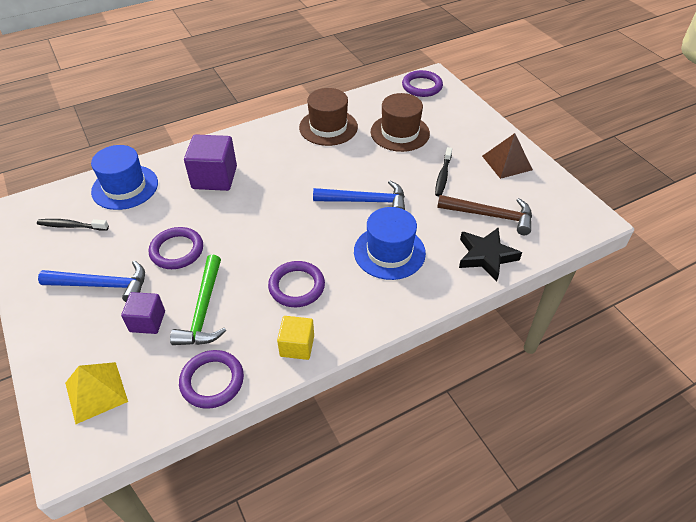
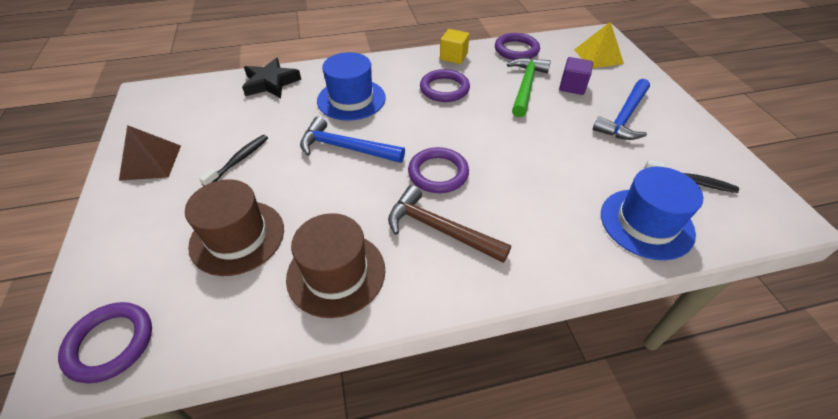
camera: 165 degrees left, 0 degrees up
(102, 285) = (624, 117): blue hammer -> blue hammer turned 75 degrees counterclockwise
(177, 250) = (558, 134): purple ring -> purple ring (438, 173)
(214, 177) = (523, 214): purple cube -> none
(490, 216) = (233, 111): brown hammer -> brown hammer (439, 229)

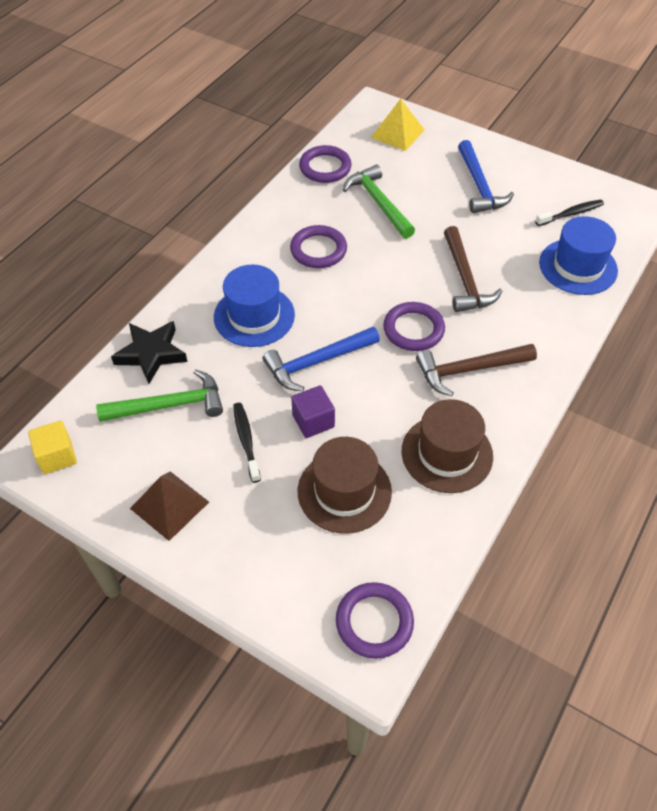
camera: 45 degrees left, 5 degrees up
(236, 113) = (169, 405): none -> green hammer
(453, 57) = (281, 210): yellow cube -> yellow cube (57, 456)
(525, 167) = (465, 279): none -> brown hammer
(572, 86) = (413, 179): purple cube -> purple cube (313, 421)

